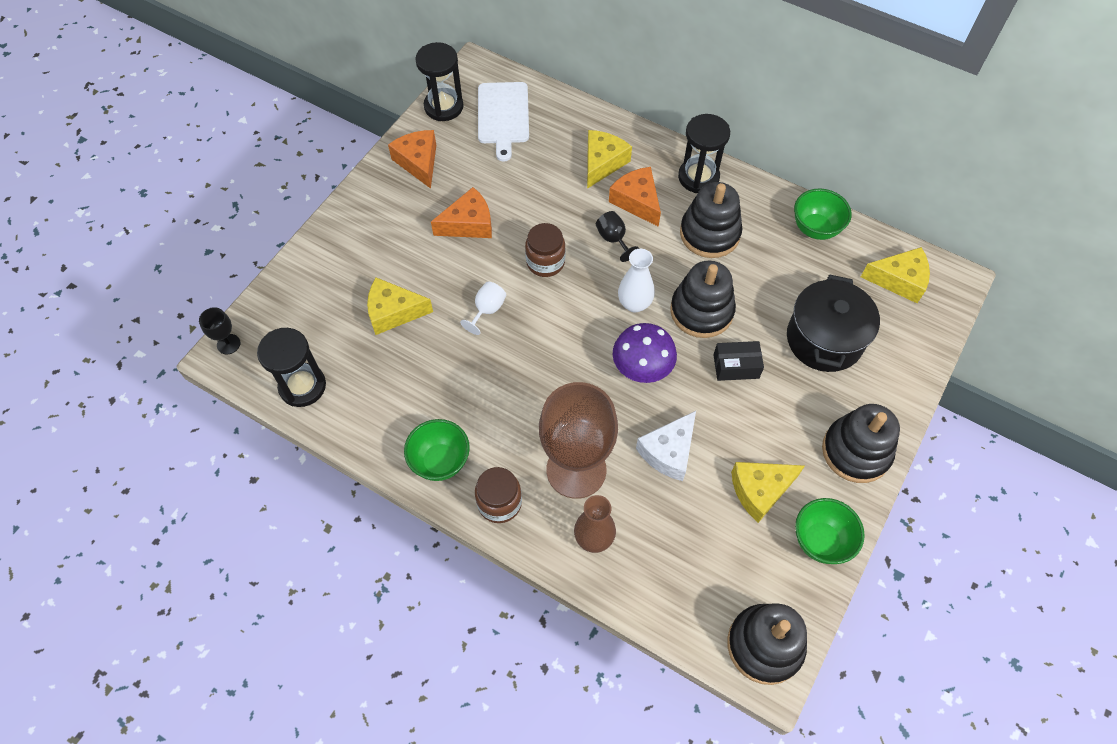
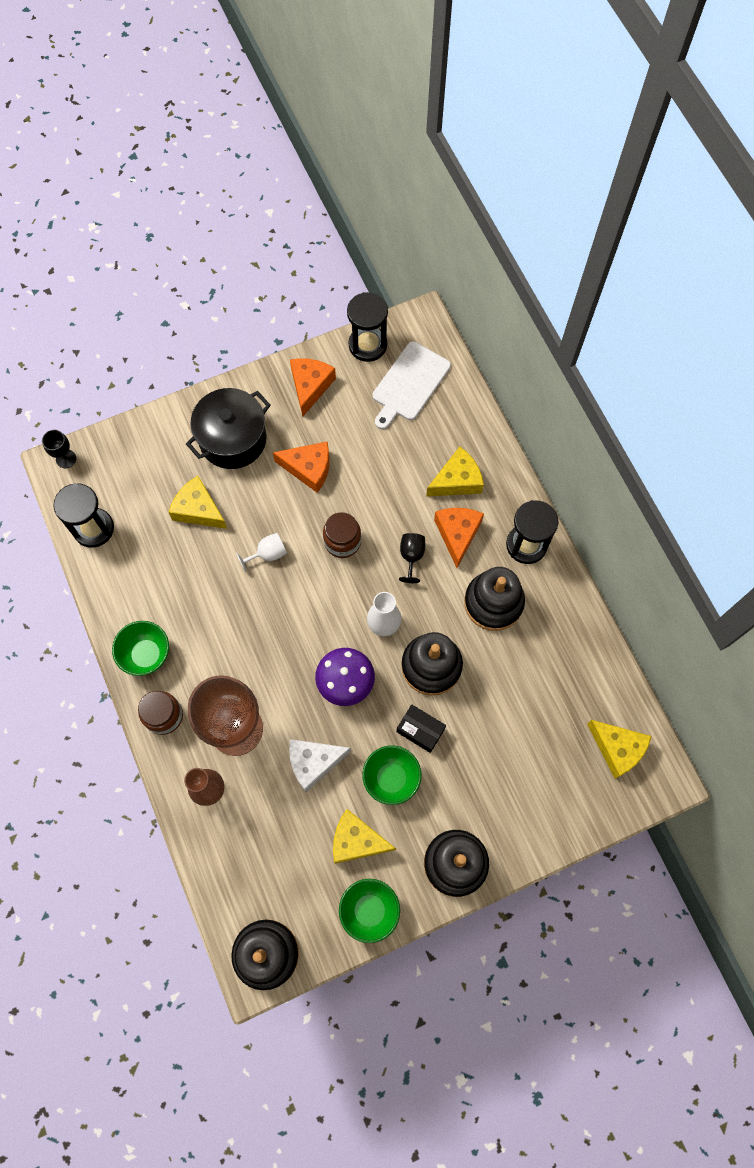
camera: 35 degrees right, 10 degrees up
(815, 228) = (586, 656): green bowl -> green bowl (391, 778)
(824, 339) = (510, 756): black pot -> black pot (233, 439)

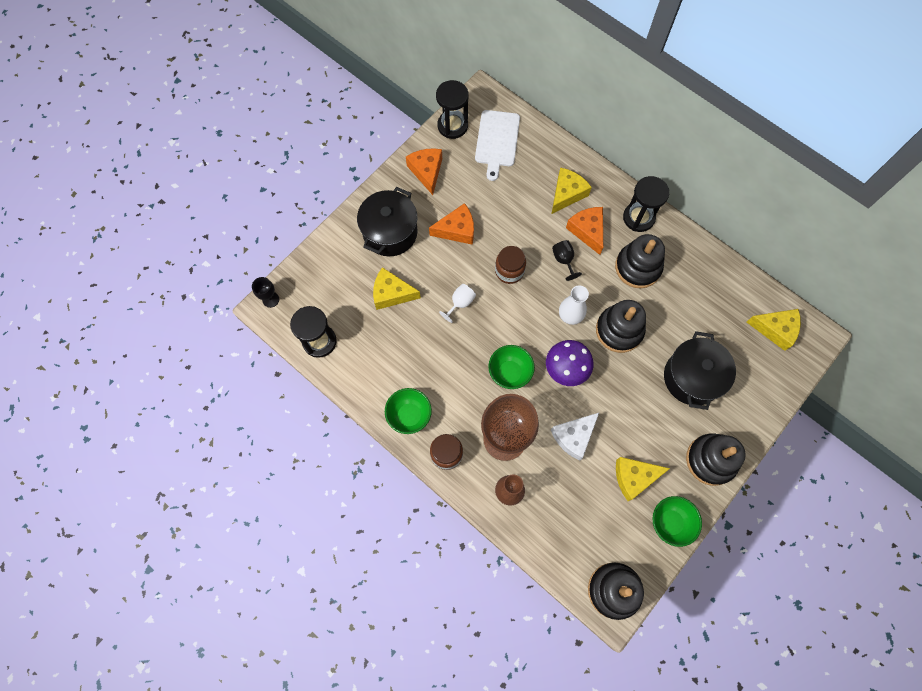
camera: 25 degrees left, 0 degrees up
(391, 778) = (634, 422): green bowl -> green bowl (509, 373)
(420, 730) = (636, 379): black box -> none
(486, 759) = (692, 377): none -> black pot

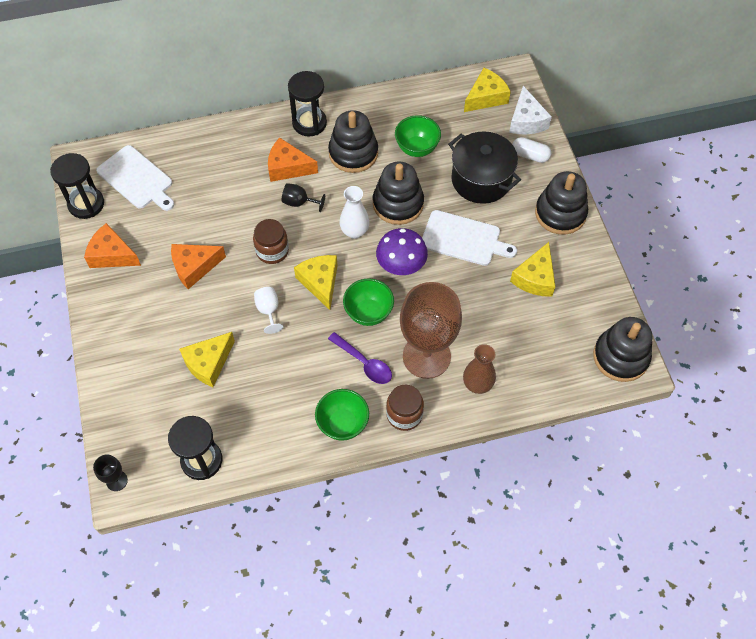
camera: 55 degrees left, 10 degrees down
(390, 232) = (145, 325): black pot -> none
(457, 230) = (194, 267): orange cheese -> orange cheese turned 135 degrees counterclockwise
(467, 398) = (364, 363): none -> purple spoon
(567, 194) = (239, 160): yellow cheese -> yellow cheese (320, 282)
(574, 436) = (466, 300): white cheese -> white cheese (526, 121)
(626, 400) = (463, 239): none -> white cutting board
(670, 522) = (591, 277): green bowl -> green bowl (417, 148)
(747, 401) = (530, 155): none -> white capsule

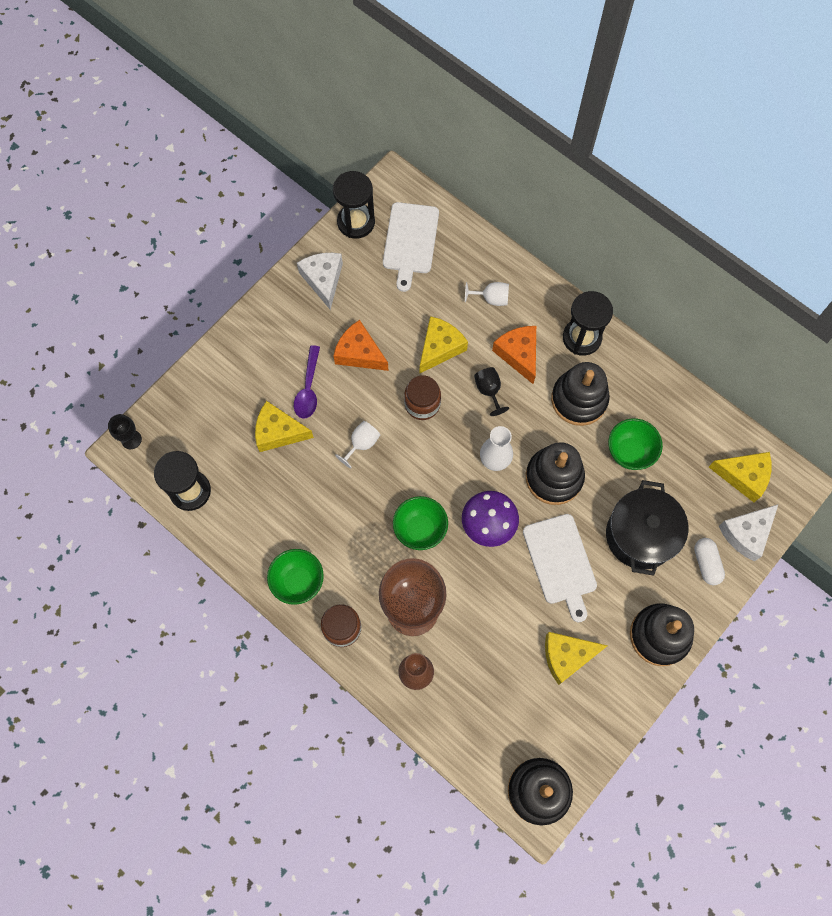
camera: 55 degrees right, 10 degrees up
(112, 255) = (323, 280): orange cheese -> white cheese
(230, 157) = (491, 298): none -> white goblet
(320, 282) = (420, 467): yellow cheese -> yellow cheese (440, 348)
(364, 363) = (368, 560): purple spoon -> purple spoon (308, 388)

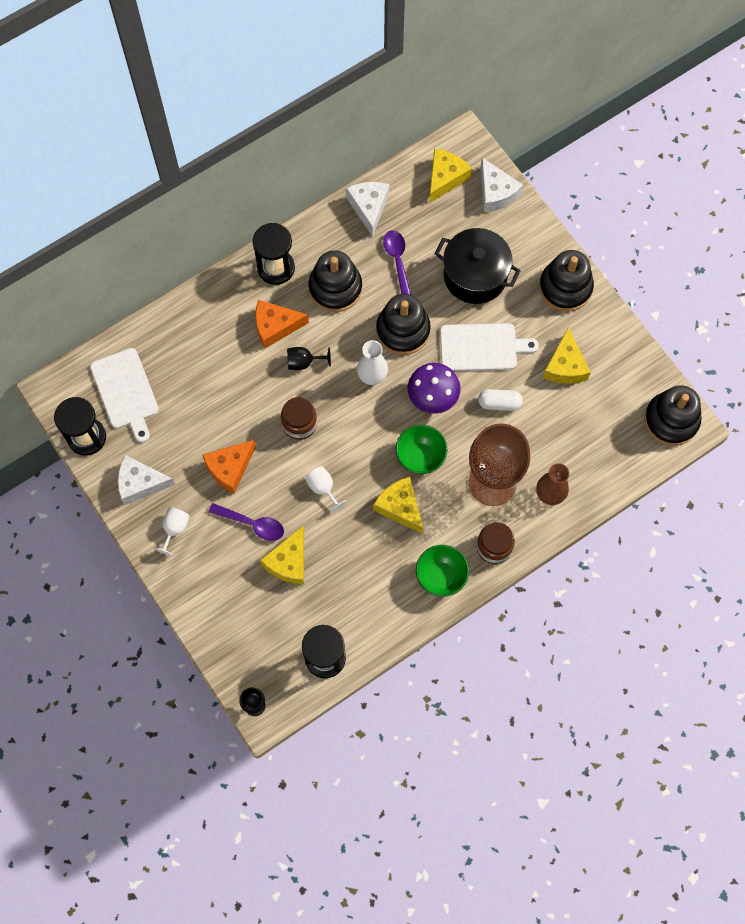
camera: 75 degrees left, 0 degrees up
(410, 241) = (125, 392): white cutting board -> white cutting board turned 45 degrees clockwise
(440, 348) = (247, 394): yellow cheese -> yellow cheese (400, 507)
(491, 298) = (211, 334): white goblet -> white goblet (174, 529)
(629, 452) = (397, 261): green bowl -> purple spoon
(680, 408) = (369, 207): none -> white cheese
(706, 563) = (513, 232): white capsule -> white capsule (499, 403)

